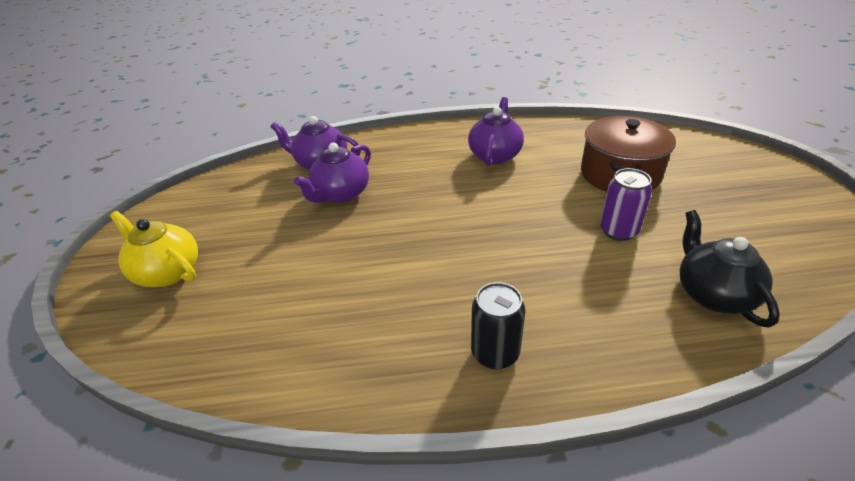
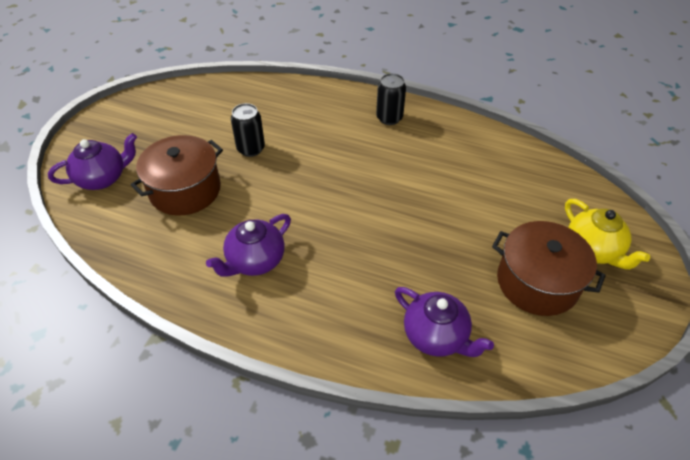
camera: 155 degrees left, 10 degrees up
(235, 223) = (537, 282): none -> brown pot
(341, 194) = (430, 276): purple teapot -> purple teapot (102, 178)
(618, 231) = (251, 149): purple can -> black can
(713, 294) = (253, 100): black teapot -> none

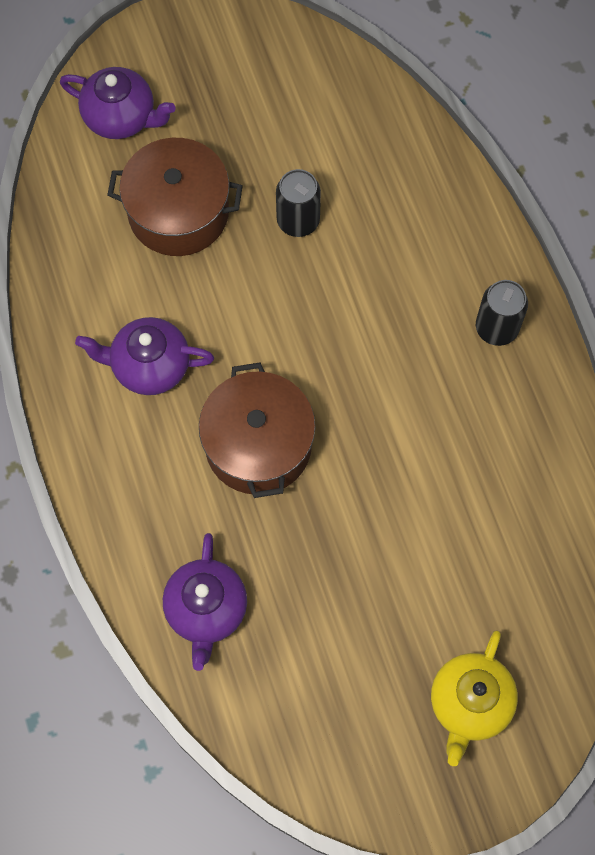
camera: 50 degrees right, 20 degrees up
(537, 282) = (365, 669): brown pot -> brown pot (258, 445)

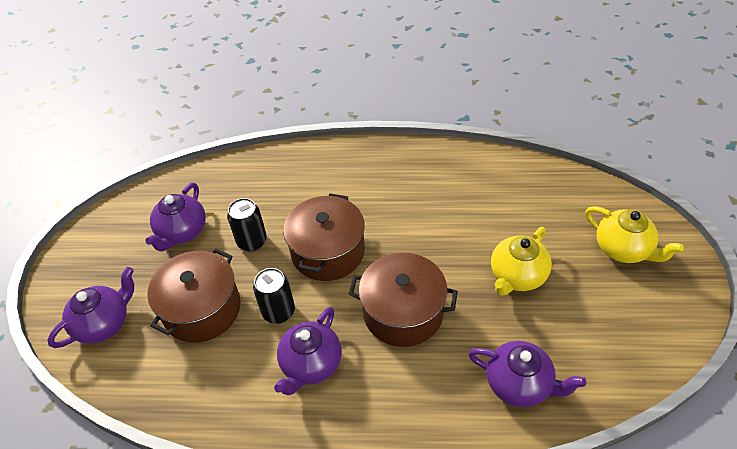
camera: 65 degrees left, 20 degrees down
(281, 130) = (182, 232): none -> purple teapot
(317, 320) = (328, 252): none -> brown pot
(368, 570) = (517, 276): none -> yellow teapot
(496, 328) = (379, 166): black can -> black can (278, 312)

